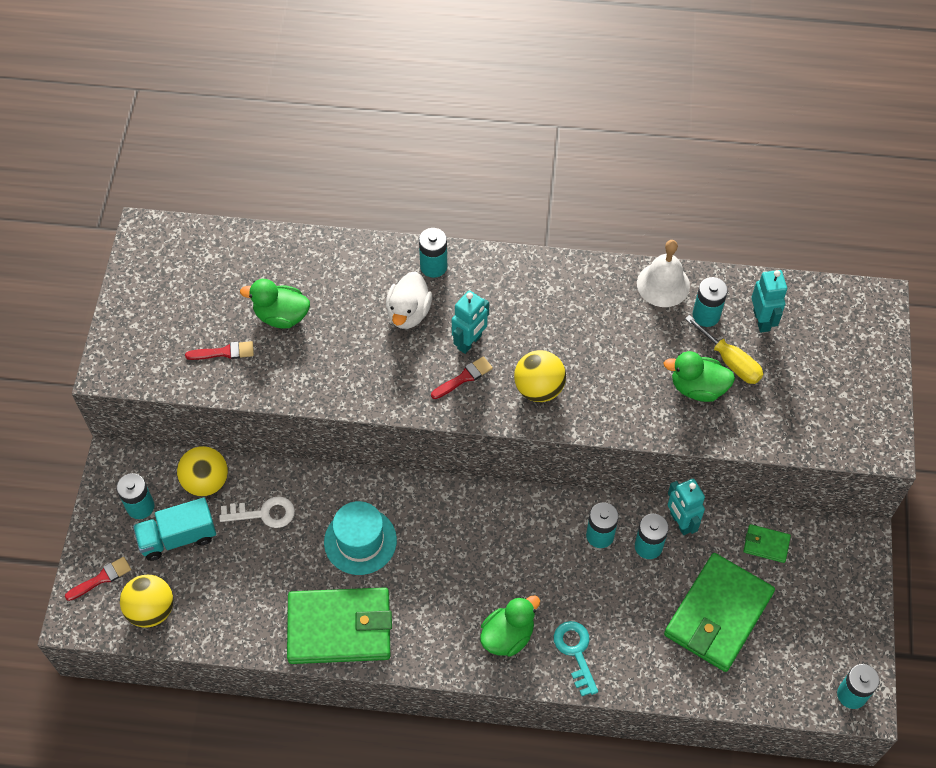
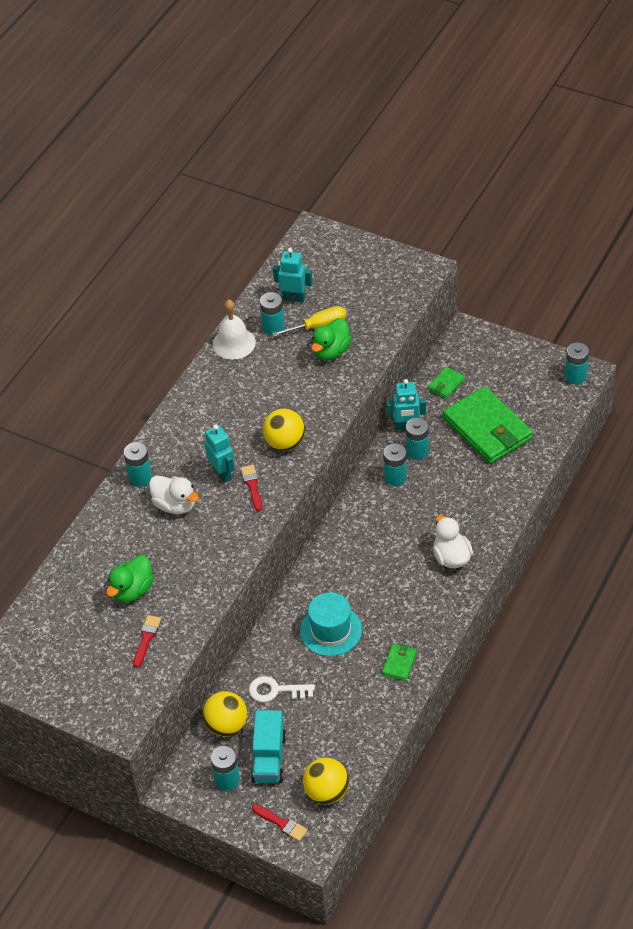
camera: 65 degrees left, 10 degrees down
(101, 578) = (281, 823): red brush -> red brush turned 135 degrees clockwise
(264, 513) = (275, 690): white key -> white key turned 105 degrees counterclockwise
(340, 628) = (399, 663): green wallet -> green wallet, size x0.43
(507, 636) = (451, 557): green duck -> white duck
(575, 652) = (481, 520): turquoise key -> none

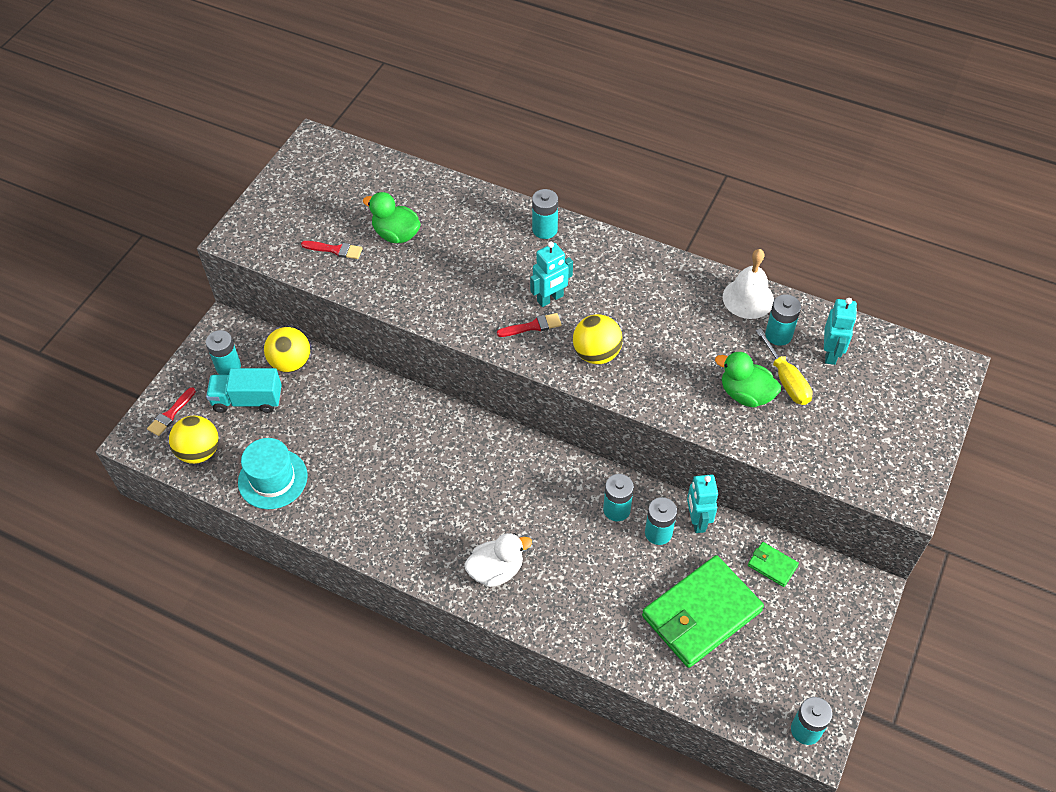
camera: 85 degrees right, 5 degrees up
(175, 505) = (506, 261): white duck -> none
(275, 690) = (327, 402): white key -> none
(331, 630) = (399, 449): turquoise hat -> turquoise hat (272, 479)
(399, 663) = (350, 516): green wallet -> none

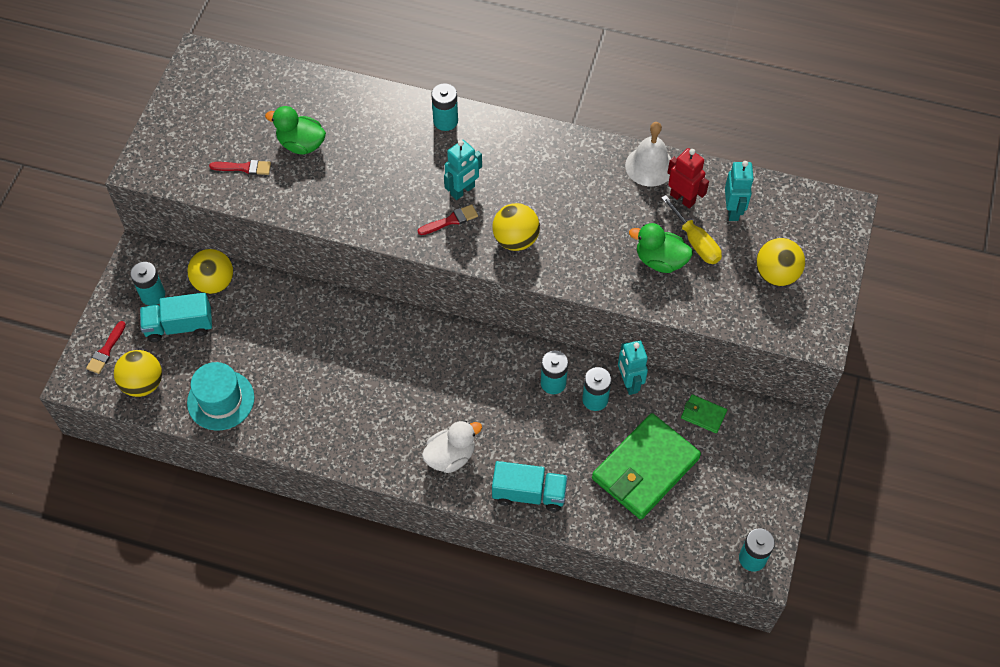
camera: 10 degrees left, 5 degrees up
(572, 622) = (529, 493): none -> turquoise truck
(778, 335) = (682, 198): turquoise battery -> red robot
(869, 425) = (776, 274): none -> yellow ball

